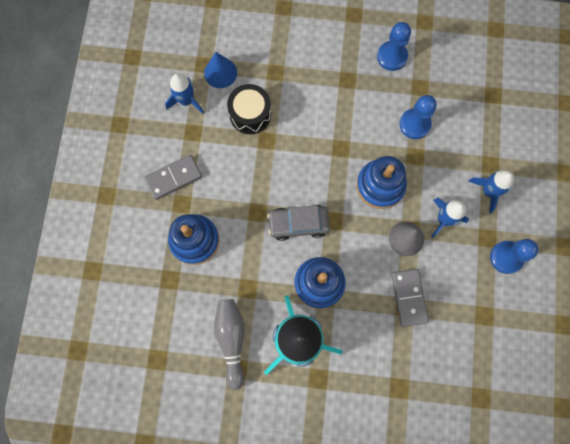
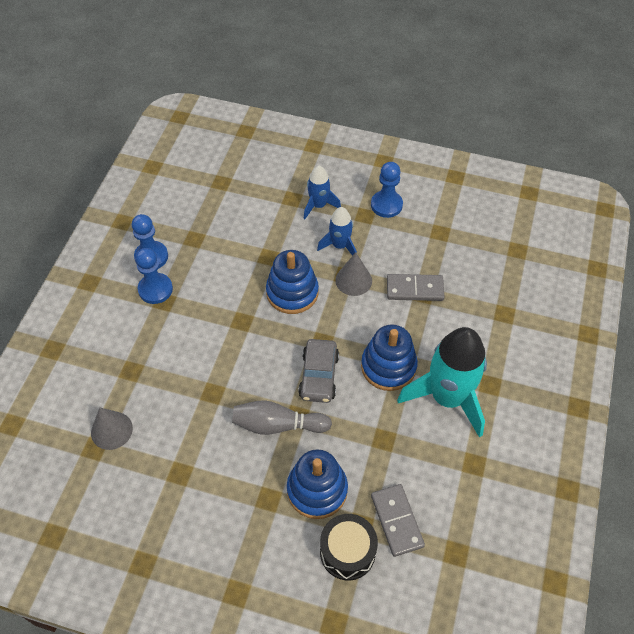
camera: 80 degrees left, 20 degrees down
(173, 178) = (233, 504): grey domino -> grey domino (397, 521)
(186, 101) = (136, 475): blue rocket -> none
(220, 72) = (111, 430): blue cone -> grey cone
(231, 340) = (440, 465): grey bowling pin -> grey bowling pin (278, 425)
(250, 114) = (176, 405): black drum -> black drum (347, 552)
(414, 124) = (233, 251): blue pawn -> blue pawn (155, 289)

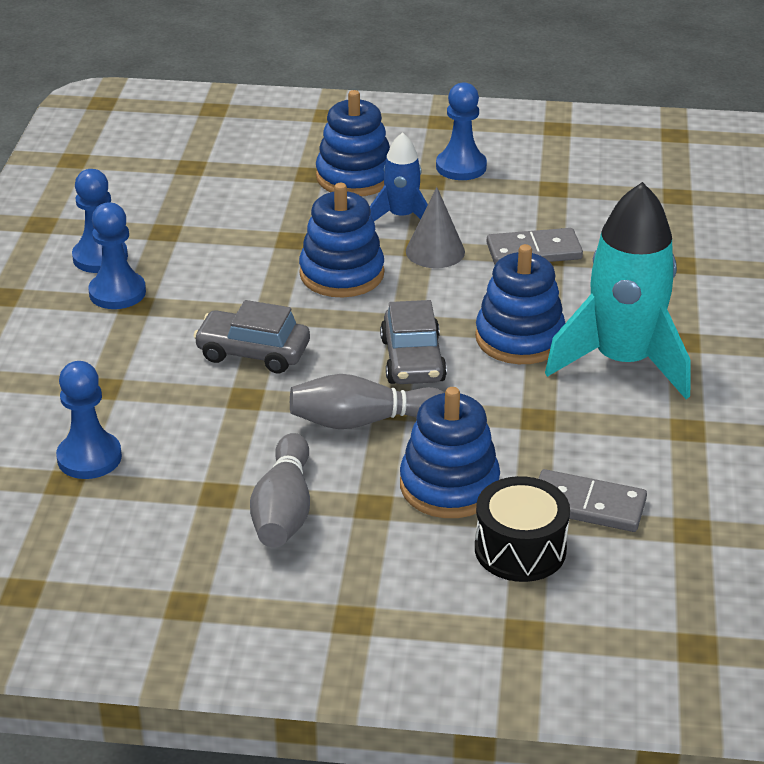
camera: 10 degrees left, 20 degrees down
(111, 430) = (89, 458): grey cone -> blue pawn
(215, 494) = (284, 510): none -> grey bowling pin
(225, 354) = (253, 353): none -> grey car
(318, 205) = (355, 177): blue rocket -> blue stacking toy
(397, 521) = (587, 505): grey domino -> grey domino turned 45 degrees counterclockwise

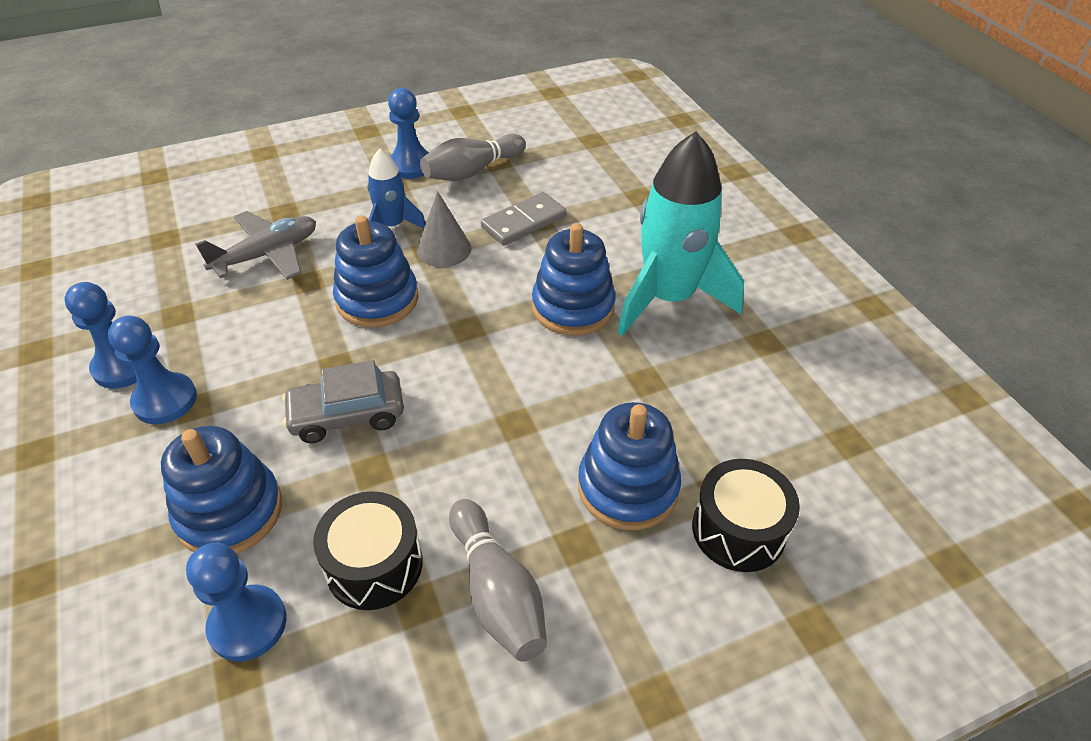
camera: 30 degrees left, 10 degrees up
(203, 458) = (374, 565): none -> black drum
(270, 207) = (267, 255): none -> grey plane
(355, 177) = (326, 202): blue stacking toy -> blue stacking toy (230, 512)
(363, 421) = (502, 449): grey bowling pin -> grey bowling pin (472, 171)
(413, 360) = (500, 364): grey car -> none
(587, 505) = (753, 453): grey domino -> none

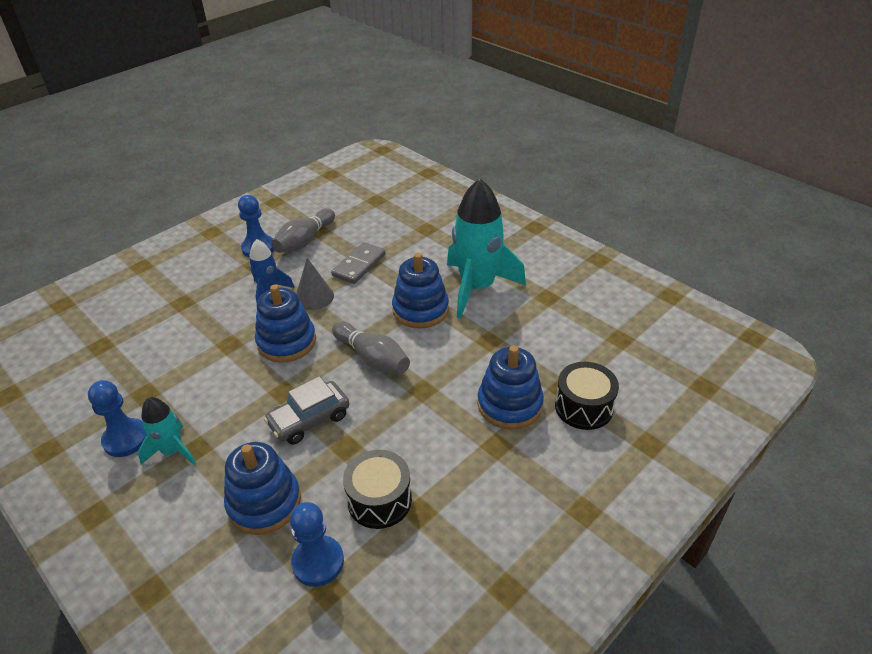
camera: 20 degrees left, 5 degrees down
(165, 400) = (172, 451): blue pawn -> turquoise rocket
(267, 255) = (188, 335): grey plane -> none
(497, 592) = (464, 488): grey bowling pin -> grey bowling pin (372, 358)

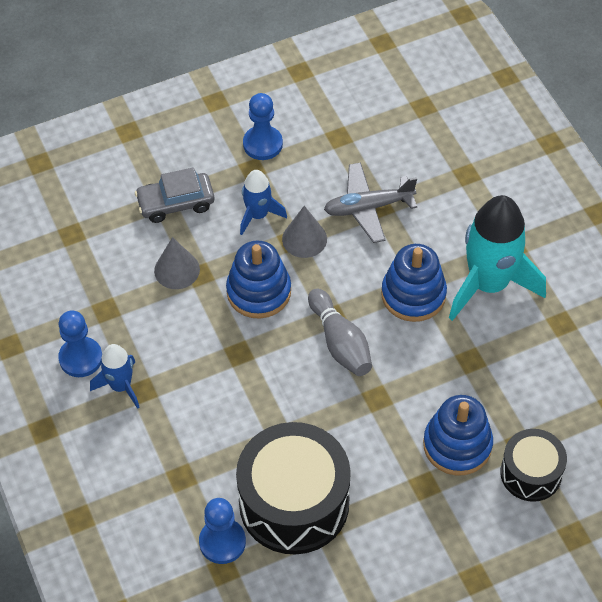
camera: 20 degrees right, 15 degrees up
(172, 451) = (121, 386): turquoise rocket -> blue rocket
(207, 346) = (177, 270): none -> grey cone
(264, 503) = (191, 469): blue stacking toy -> none
(305, 241) = (318, 149): grey bowling pin -> none
(309, 419) = (255, 395): grey car -> grey car (176, 203)
(359, 265) = (368, 207): grey domino -> grey plane
(379, 500) = (294, 503): black drum -> black drum, size x1.78

